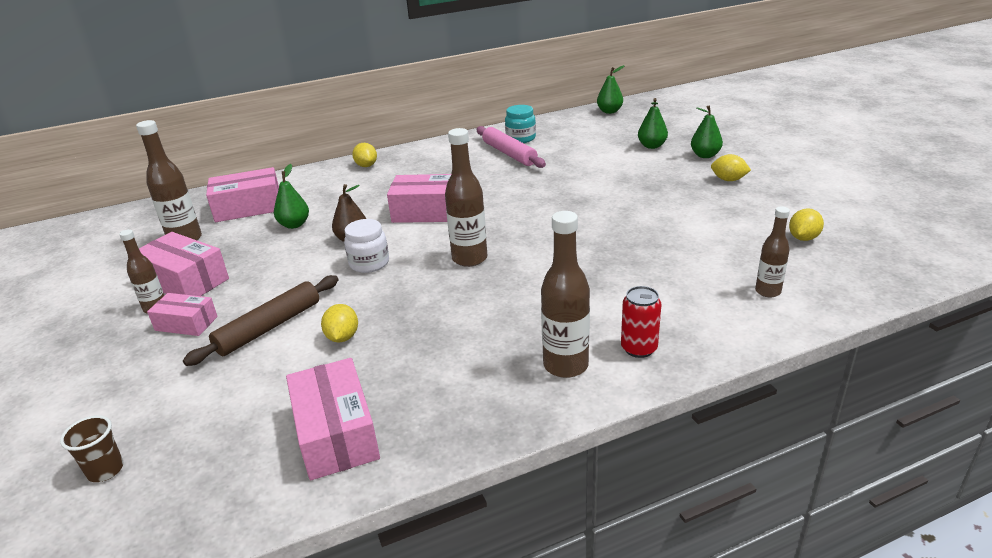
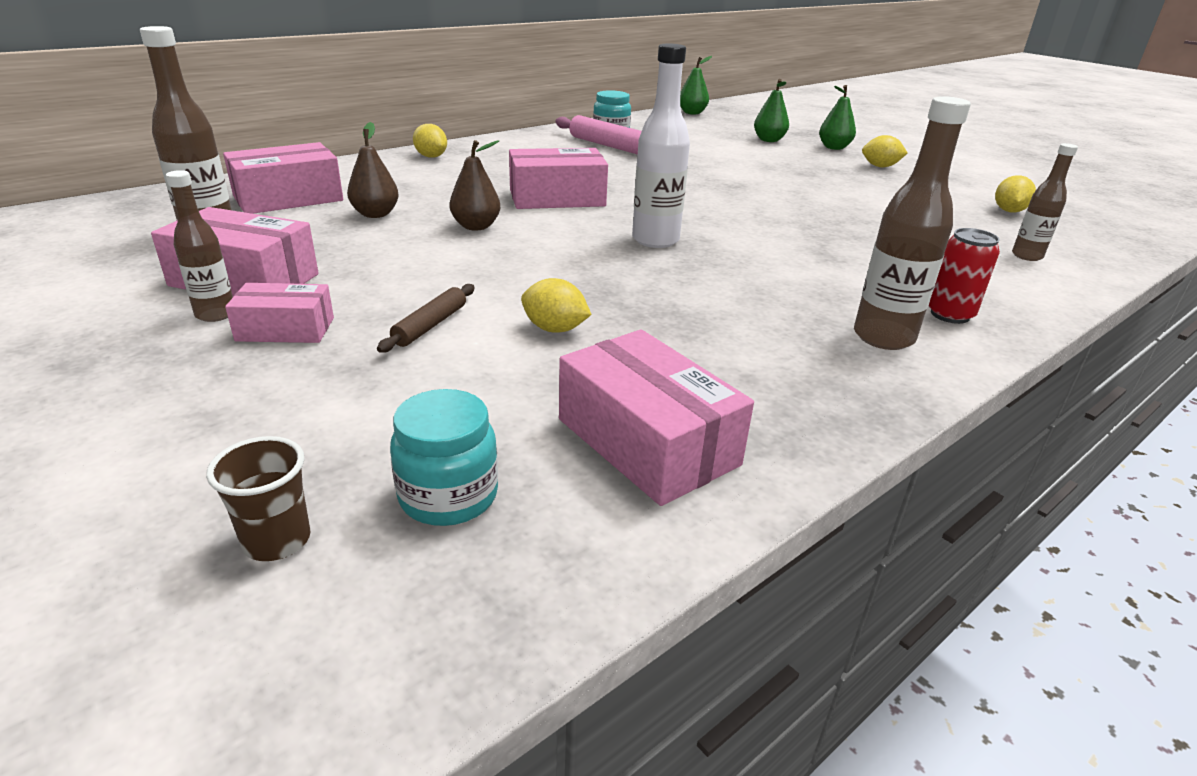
camera: 20 degrees left, 0 degrees up
(202, 455) = (448, 496): none -> turquoise jar
(269, 327) = (430, 325): brown rolling pin -> brown rolling pin, size x0.57
(294, 225) = (375, 214): green pear -> brown pear
(342, 337) = (555, 329): yellow lemon -> yellow lemon turned 45 degrees counterclockwise
(369, 263) = (522, 250): white jar -> none
(469, 258) = (655, 240): brown bottle -> white bottle

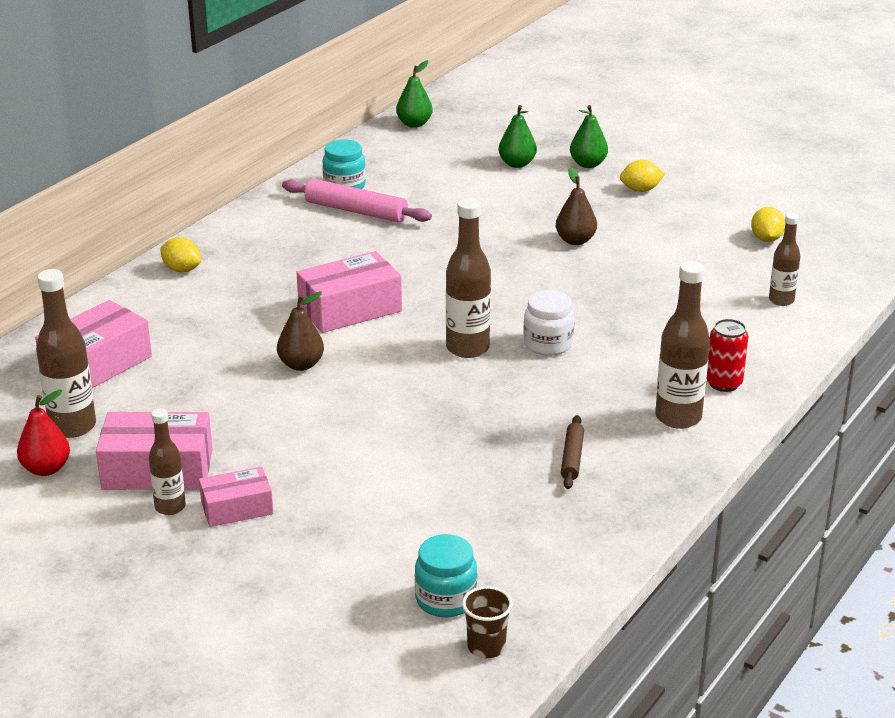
camera: 15 degrees left, 0 degrees up
(139, 260) = (46, 469): none -> red pear
(277, 541) = (368, 645): brown cup -> brown cup (486, 647)
(375, 214) = (198, 368): brown pear -> brown pear (575, 240)
(430, 325) = (342, 480): brown rolling pin -> brown rolling pin (572, 458)
(555, 329) = (437, 463): yellow lemon -> none
(647, 442) = (545, 538): pink box -> none
(655, 240) = (467, 348): white bottle -> brown bottle
(745, 250) = (548, 344): none -> white jar

